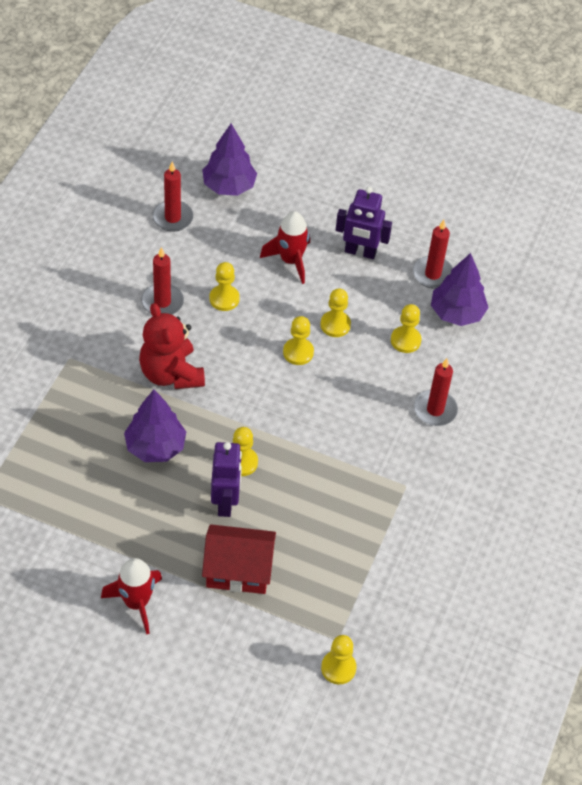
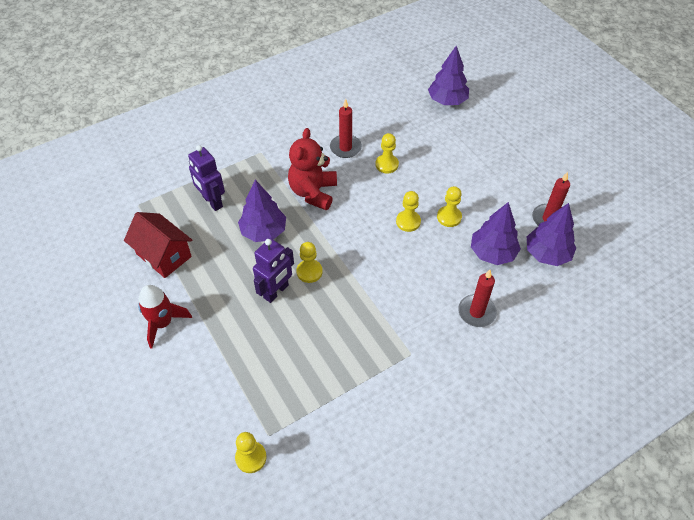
camera: 40 degrees right, 0 degrees up
(172, 218) = (395, 103): red candle -> none
(238, 570) = (244, 342): red house -> red house (163, 255)
(290, 260) = (451, 162): red rocket -> none
(360, 252) = (505, 180): purple robot -> purple robot (212, 202)
(405, 340) = (492, 253): yellow pawn -> purple tree

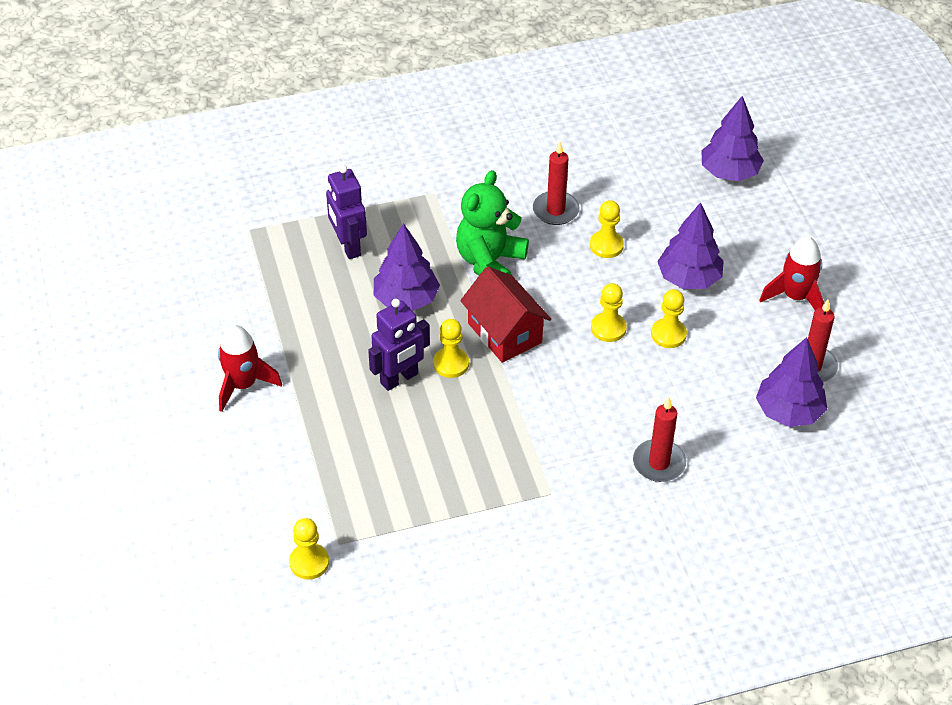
camera: 15 degrees right, 5 degrees down
(163, 255) = (266, 302): red house -> red house (504, 333)
(313, 192) = (490, 262): red teddy bear -> green teddy bear
(492, 253) = (711, 394): purple tree -> purple tree (689, 278)
(519, 174) = (795, 297): none -> red rocket

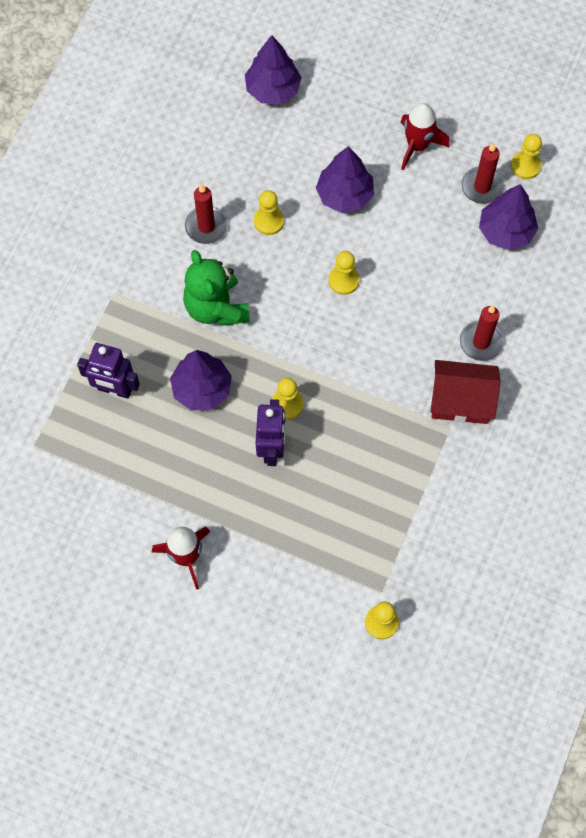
camera: 50 degrees left, 20 degrees up
(504, 333) = (290, 348): red house -> red house (461, 401)
(668, 334) = (381, 248): yellow pawn -> yellow pawn (525, 166)

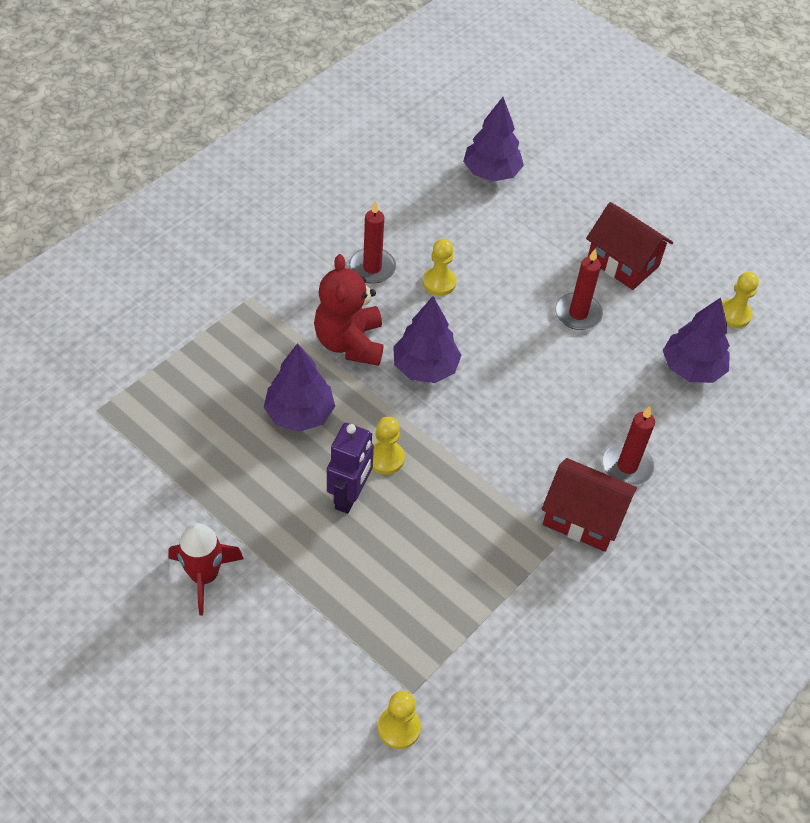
camera: 15 degrees right, 15 degrees down
(114, 389) = (207, 385): purple robot -> none
(216, 307) = (349, 343): green teddy bear -> red teddy bear
(343, 280) = (496, 360): yellow pawn -> none
(344, 195) = (528, 283): purple tree -> purple tree (425, 367)
(417, 146) = (623, 263): red rocket -> red house
(482, 187) = (679, 320): red candle -> red candle (578, 314)

